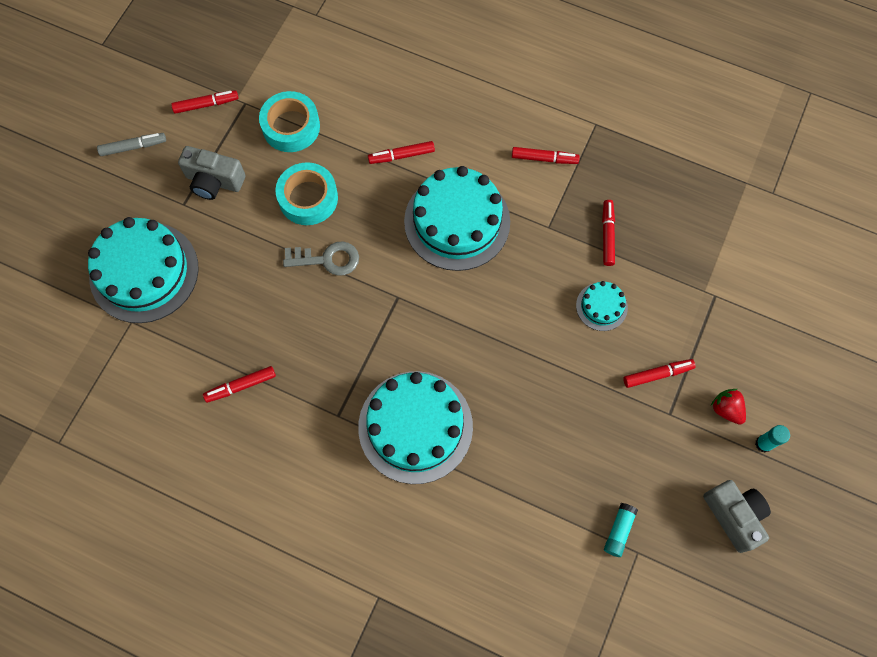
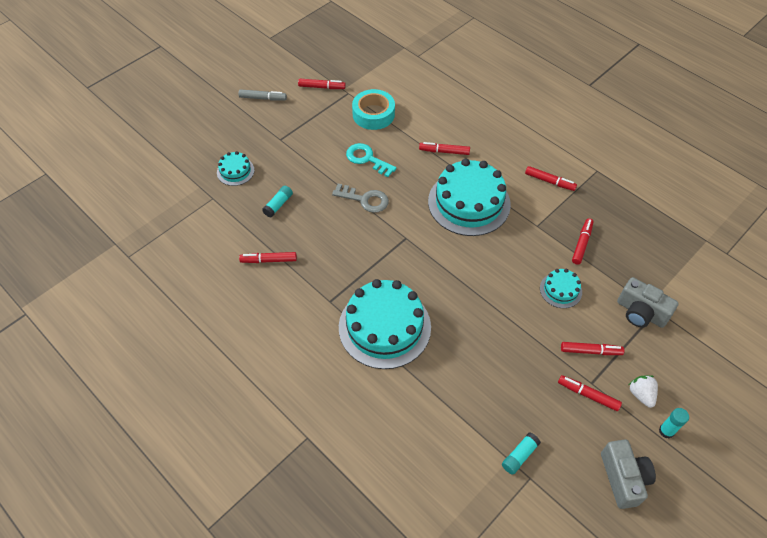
camera: 20 degrees right, 15 degrees down
(144, 272) = (235, 171): turquoise cake -> turquoise cake, size x0.47
(214, 181) = (307, 132): grey camera -> grey camera (640, 312)
(221, 303) = (278, 205): none -> turquoise glue stick
(308, 198) = (367, 159): turquoise tape -> turquoise key
(670, 430) = (588, 395): none -> red marker
(726, 409) = (641, 394): red strawberry -> white strawberry

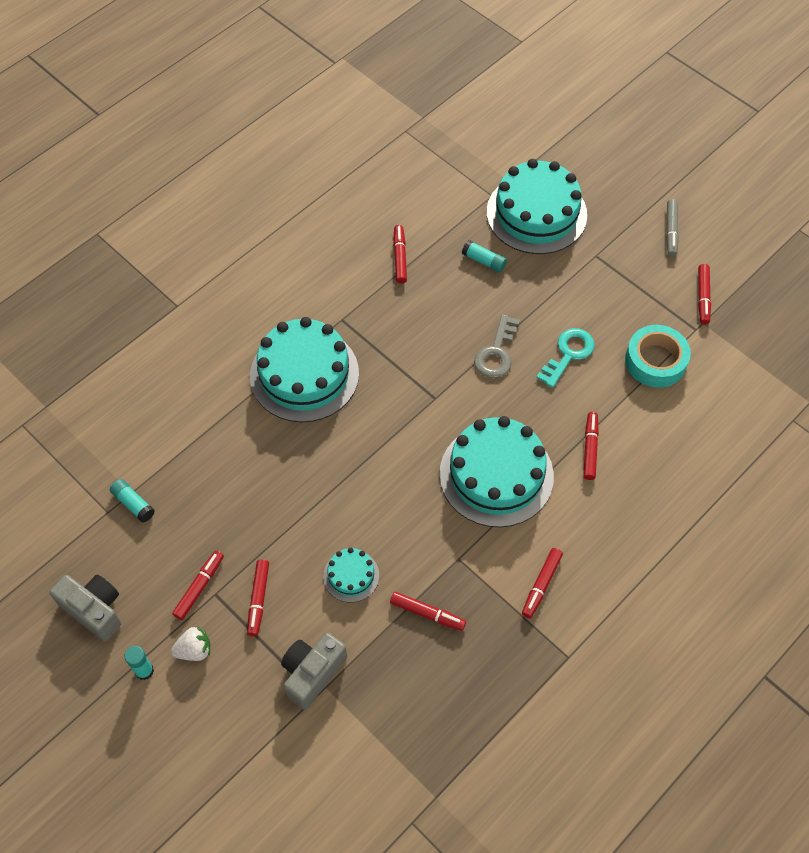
camera: 90 degrees right, 5 degrees up
(235, 171) = (536, 213): turquoise cake -> turquoise cake, size x2.13
(623, 478) = (94, 610): grey camera -> grey camera turned 135 degrees counterclockwise

